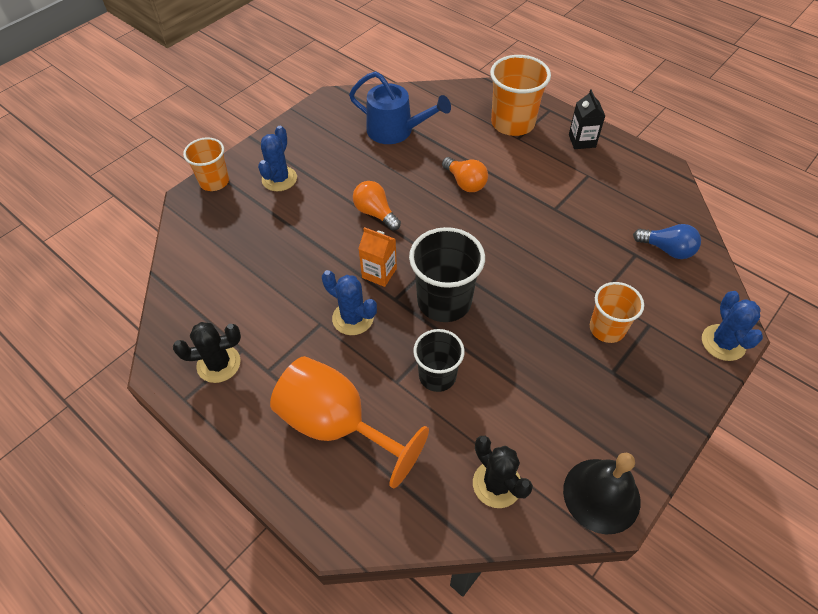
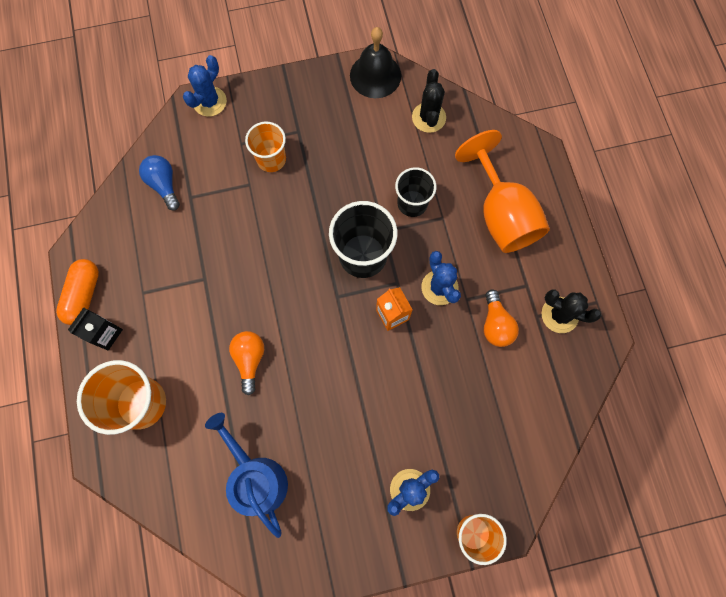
camera: 145 degrees left, 20 degrees up
(375, 213) = (352, 380): orange light bulb -> orange light bulb (495, 324)
(625, 151) = (84, 295): none -> orange capsule

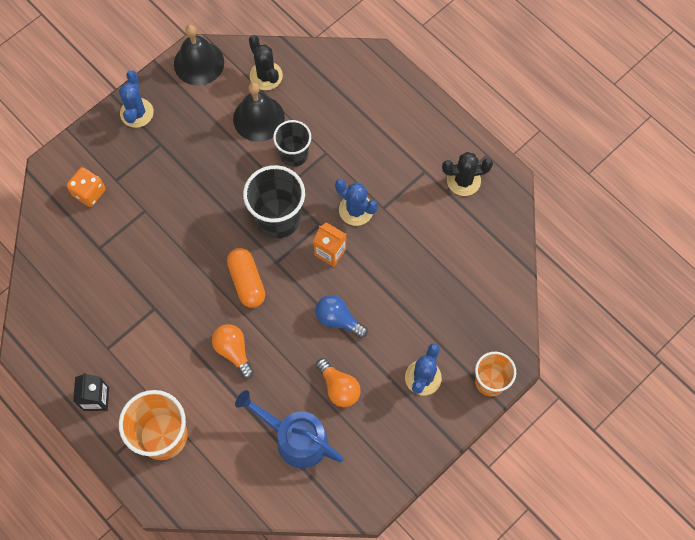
camera: 30 degrees left, 5 degrees down
(84, 295) = (56, 378): orange capsule -> orange capsule (247, 282)
(164, 185) = (69, 250): blue light bulb -> blue light bulb (338, 319)
(209, 102) = (65, 159): blue cactus -> blue cactus (137, 113)
(212, 143) = (89, 192): none -> orange dice
(271, 159) = (151, 180): orange cup -> none
(399, 153) = (258, 118): none -> black bell
(495, 324) = (417, 215): orange light bulb -> orange light bulb (339, 387)
(501, 214) = (372, 125): orange goblet -> none

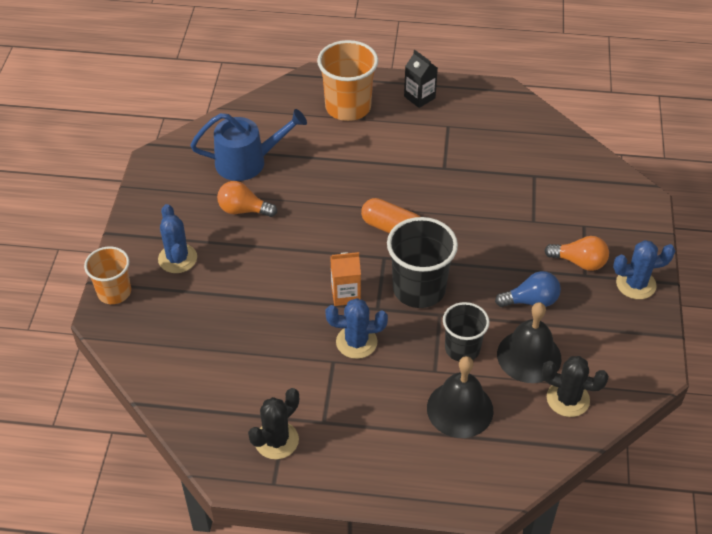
camera: 140 degrees right, 20 degrees down
(89, 192) = (591, 203): orange dice -> none
(137, 113) = (636, 284): blue cactus -> blue cactus turned 60 degrees counterclockwise
(199, 63) = (641, 364): black bell -> black bell (460, 409)
(234, 351) = (352, 181): orange light bulb -> orange light bulb (579, 262)
(338, 319) = (289, 252): blue light bulb -> blue light bulb (531, 301)

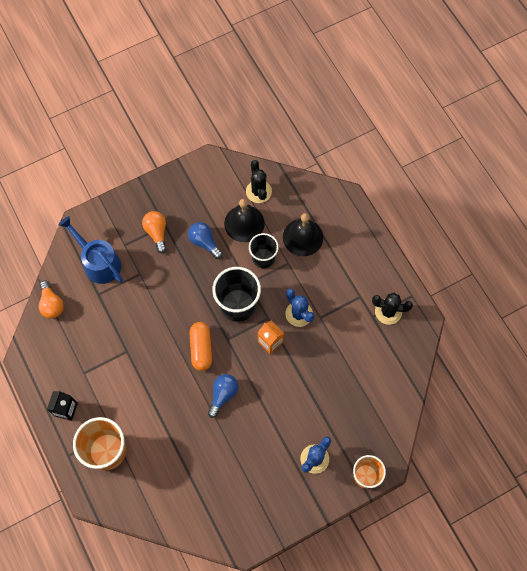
camera: 125 degrees left, 20 degrees up
(243, 210) = (248, 449): orange light bulb -> orange light bulb (51, 304)
(247, 162) = (205, 480): blue watering can -> blue watering can (99, 262)
(322, 220) = (223, 395): none -> blue light bulb
(636, 284) = (154, 196): blue cactus -> none

